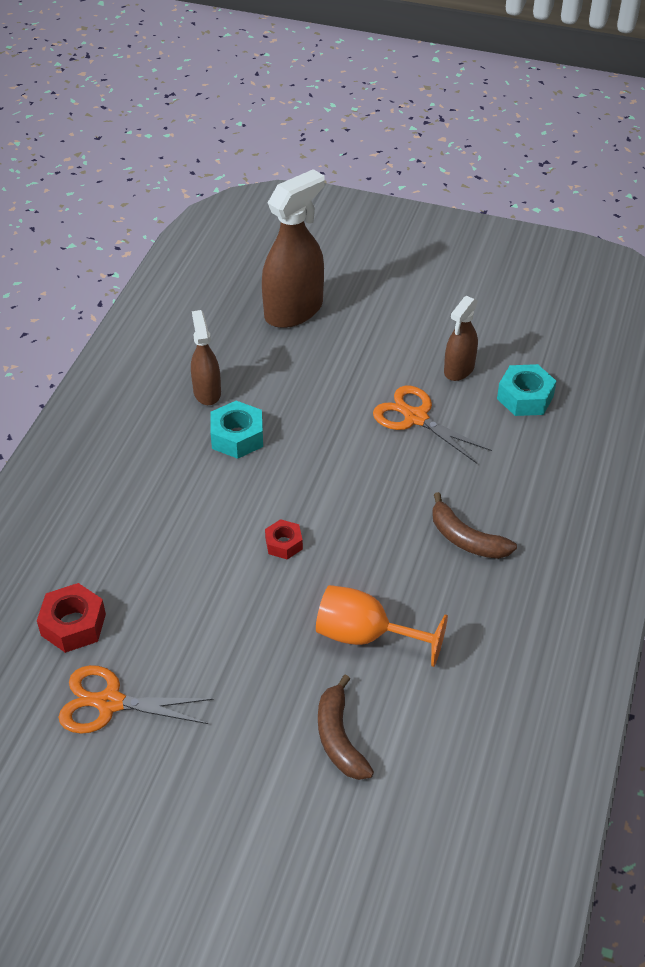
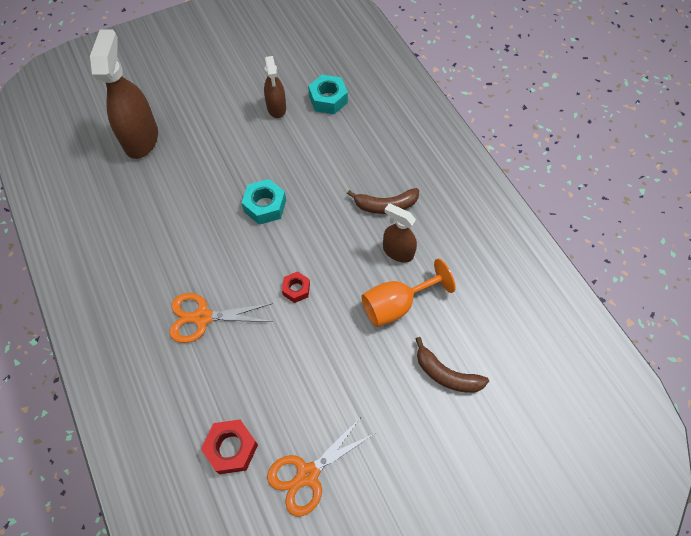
camera: 45 degrees left, 15 degrees up
(207, 392) = (145, 231): brown spray bottle -> brown spray bottle (398, 251)
(237, 437) = (196, 246): turquoise nut -> turquoise nut (265, 206)
(416, 418) = (285, 155): orange scissors -> orange scissors (203, 317)

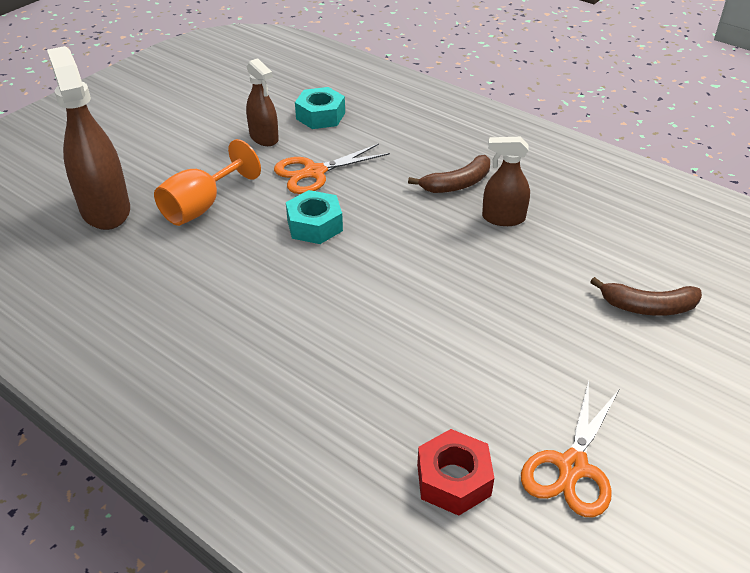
camera: 25 degrees left, 20 degrees down
(203, 317) = (313, 356): orange scissors -> orange scissors (314, 172)
(296, 289) = (412, 289): red nut -> none
(396, 305) = (540, 264): orange goblet -> orange goblet (201, 206)

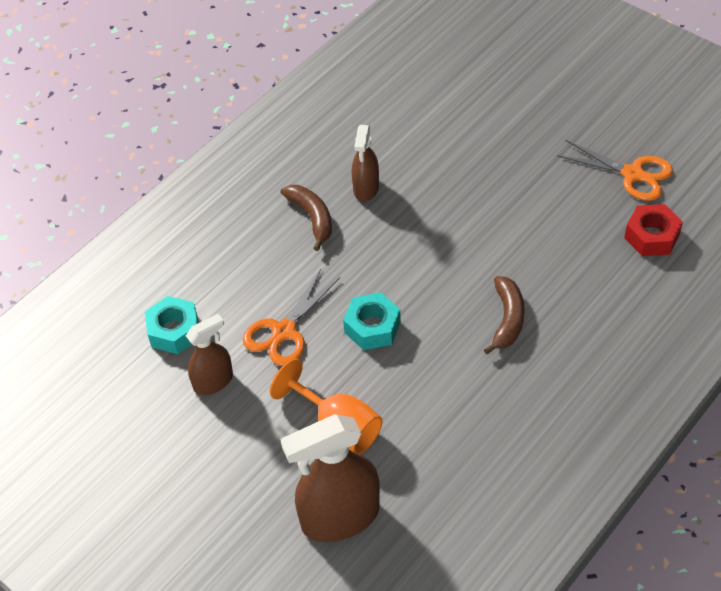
camera: 85 degrees left, 10 degrees up
(314, 172) = (284, 331): orange scissors -> orange scissors turned 60 degrees clockwise
(648, 307) = (477, 113): brown banana -> brown banana (507, 319)

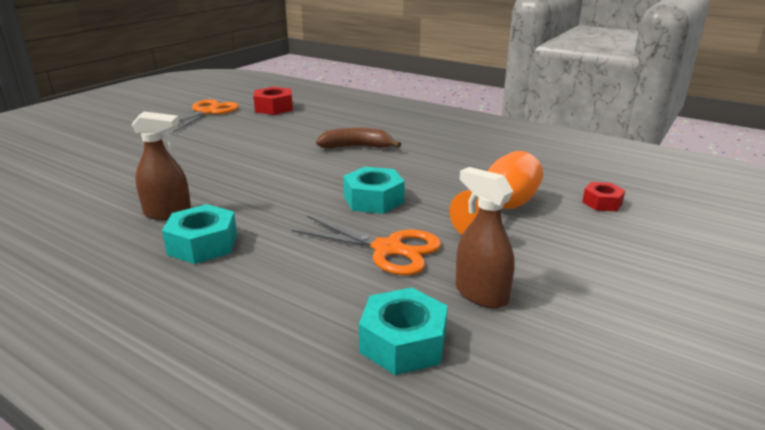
camera: 100 degrees left, 25 degrees down
(312, 218) = (203, 244): brown banana -> turquoise nut
(339, 517) = (602, 203): brown spray bottle -> red nut

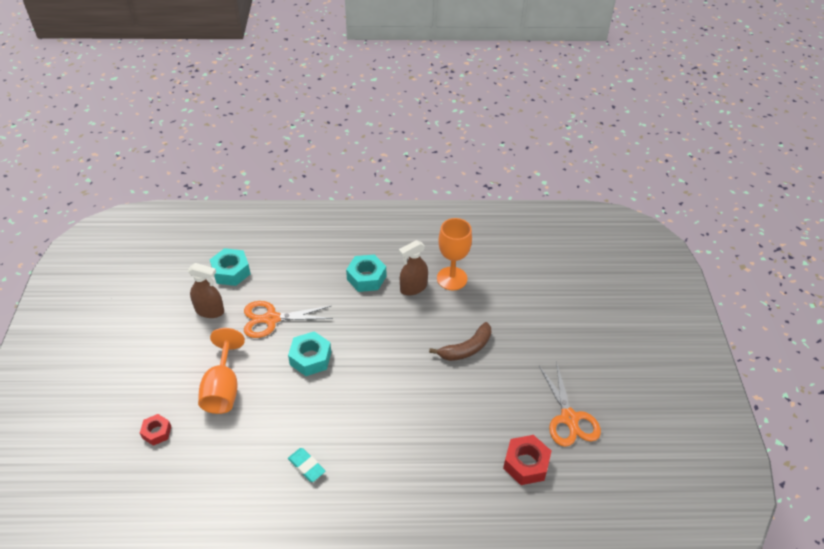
camera: 145 degrees right, 20 degrees up
(111, 205) = (452, 278): none -> orange goblet
(357, 147) = (378, 424): brown banana -> brown banana (466, 348)
(445, 146) = (306, 466): none -> turquoise eraser

